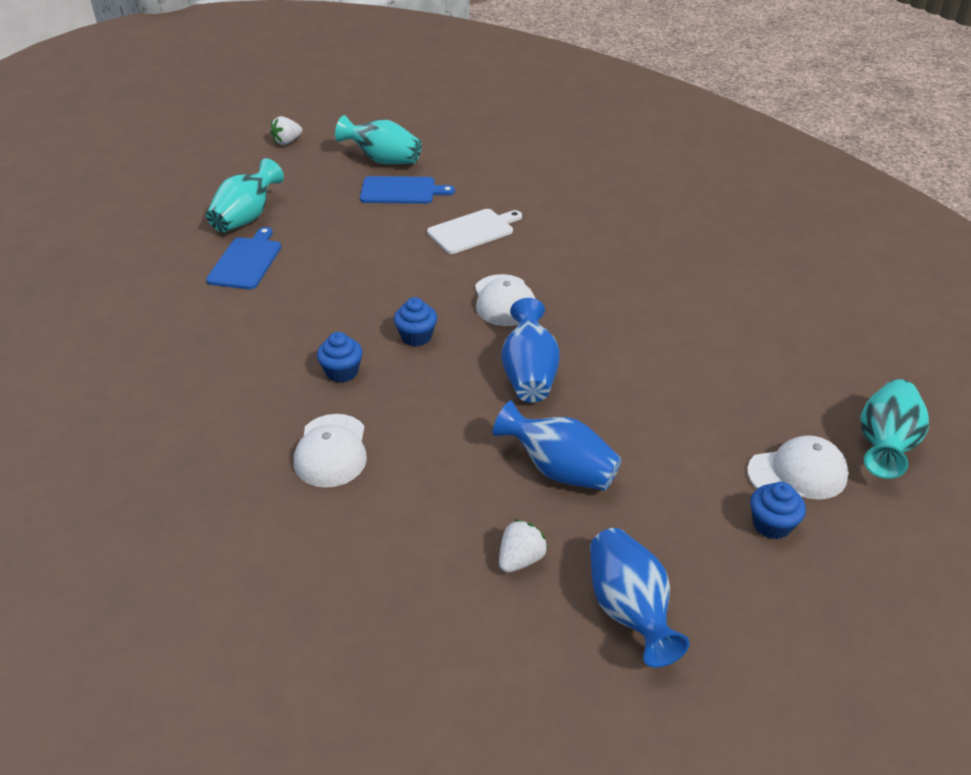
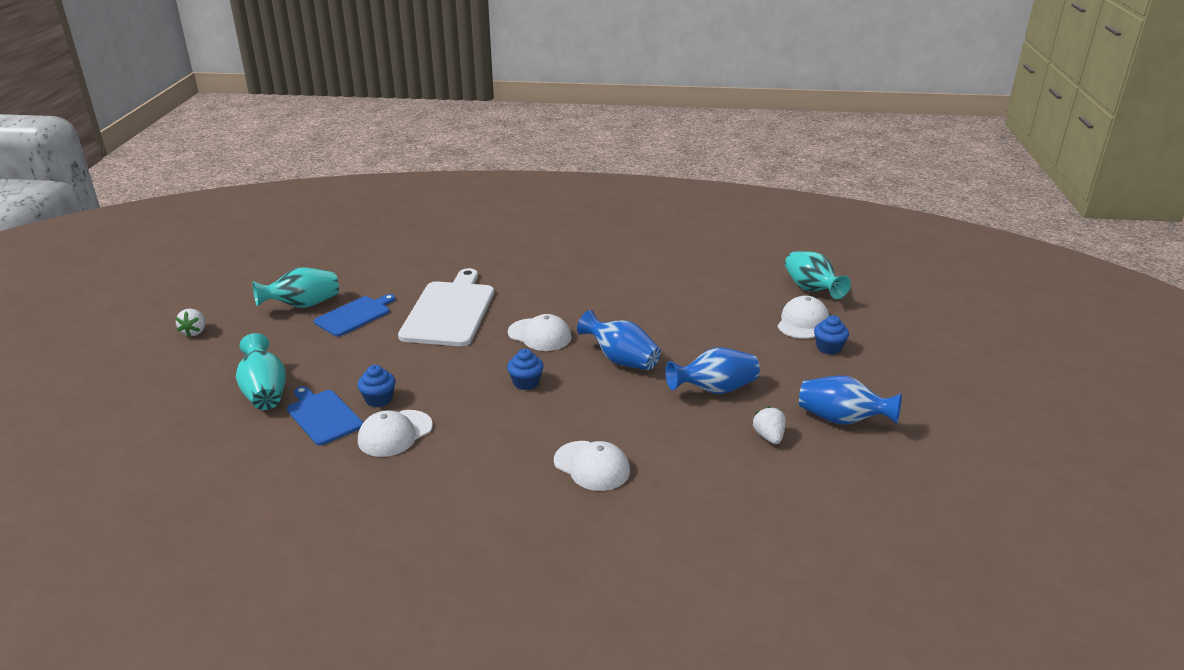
camera: 50 degrees left, 10 degrees down
(260, 310) = (395, 433): none -> white cap
(342, 372) = (518, 427): blue cupcake -> blue cupcake (379, 399)
(473, 231) = (449, 311): white cutting board -> white cutting board, size x1.70

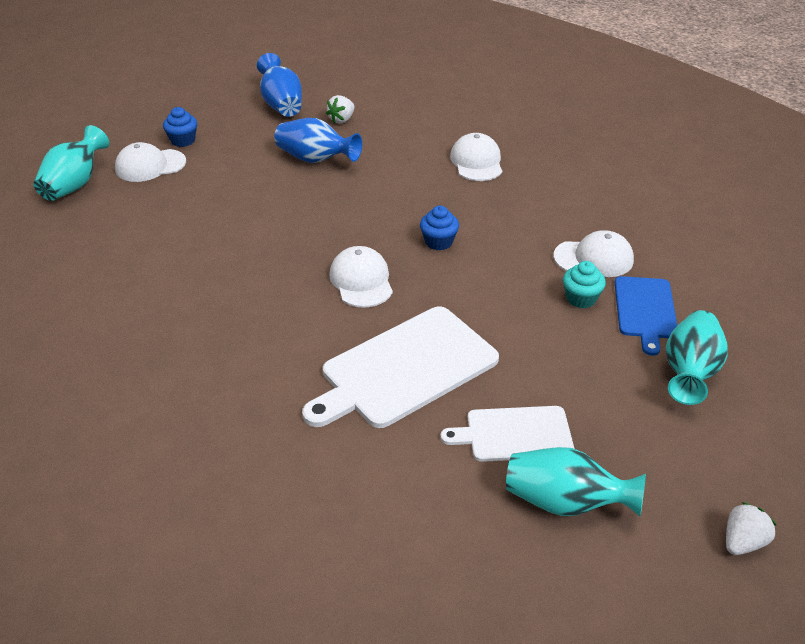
camera: 135 degrees left, 10 degrees up
(355, 315) = (514, 434): blue cutting board -> white cutting board
(379, 399) = (581, 298): blue cupcake -> turquoise cupcake
(621, 360) = (336, 217): blue vase -> none

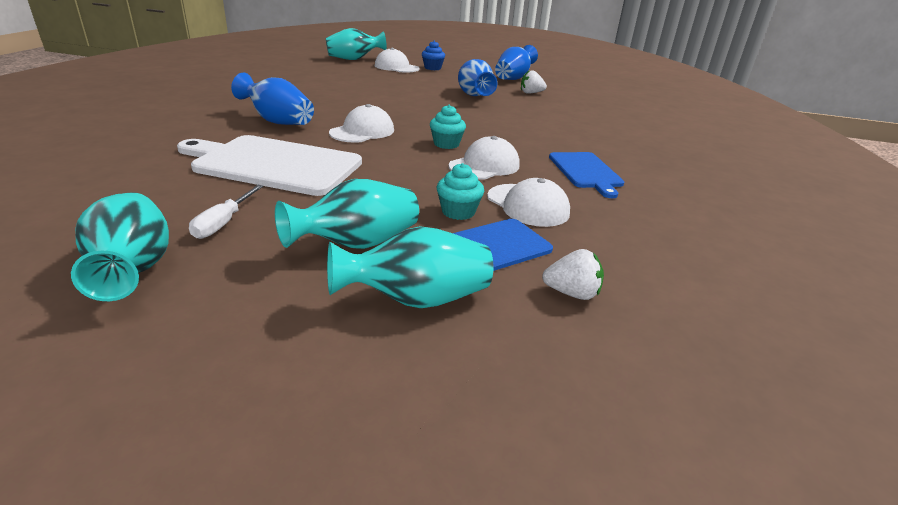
camera: 50 degrees right, 10 degrees down
(278, 329) = (278, 121): none -> blue vase
(438, 242) = (446, 144): blue cupcake -> turquoise cupcake
(476, 162) = (569, 136): white cap -> white cap (484, 166)
(514, 434) = (223, 223): white cutting board -> white screwdriver
(556, 196) = (586, 172): none -> blue cutting board
(598, 372) = (357, 244): none -> turquoise vase
(743, 542) = (105, 422): white strawberry -> white strawberry (571, 293)

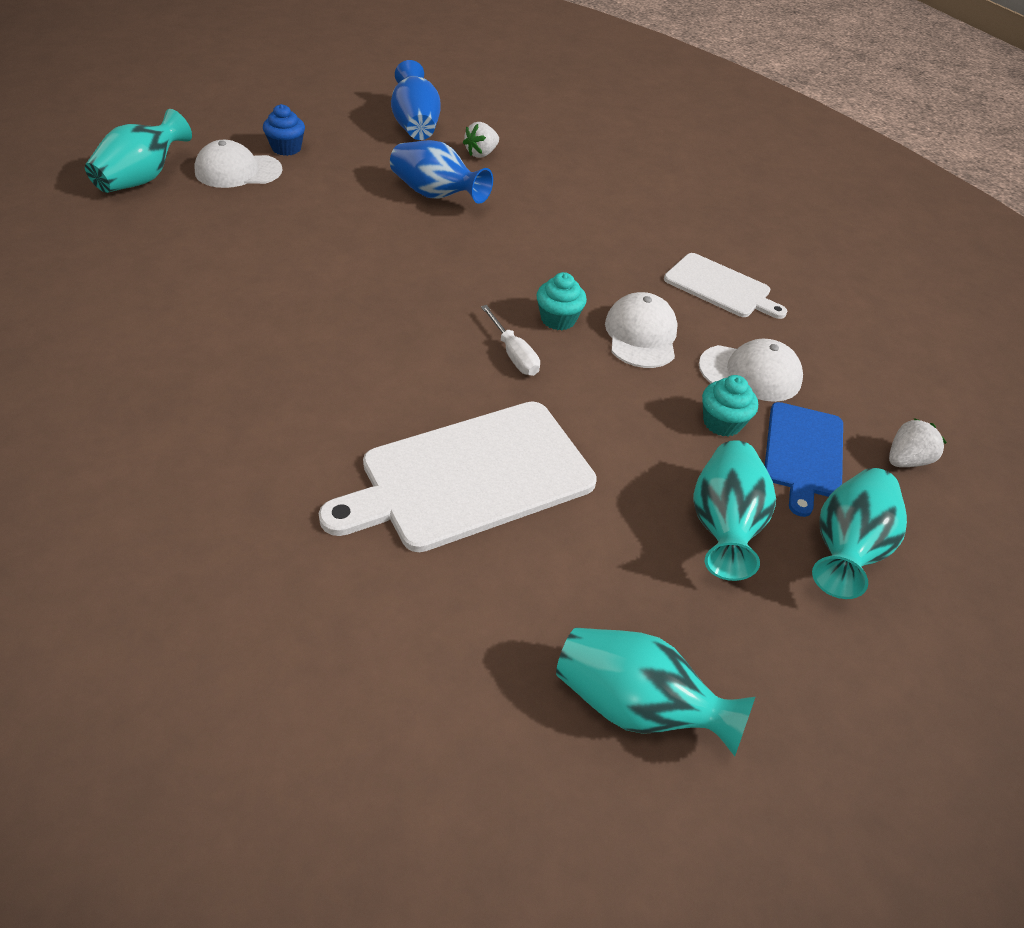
camera: 45 degrees left, 15 degrees up
(223, 223) = (590, 593): white screwdriver -> white screwdriver (513, 354)
(278, 121) = (325, 396): blue vase -> none
(362, 131) = (448, 352): white cap -> none
(586, 172) = (720, 287): blue cutting board -> white cutting board

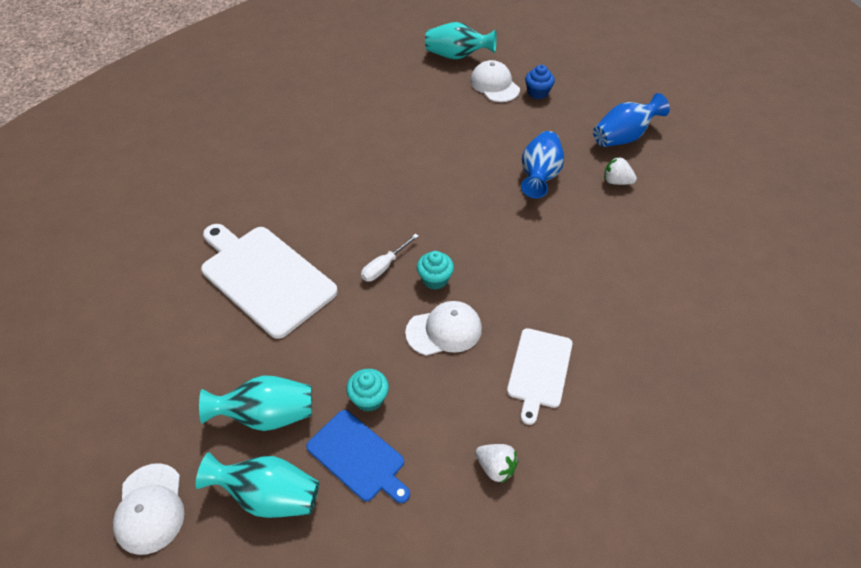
camera: 75 degrees right, 5 degrees up
(636, 707) = (120, 394): turquoise vase -> none
(750, 373) = (436, 408): white cap -> white cap (150, 508)
(803, 453) = (358, 457): blue cutting board -> blue cutting board turned 135 degrees counterclockwise
(906, 460) = (380, 535): white strawberry -> white strawberry (495, 467)

